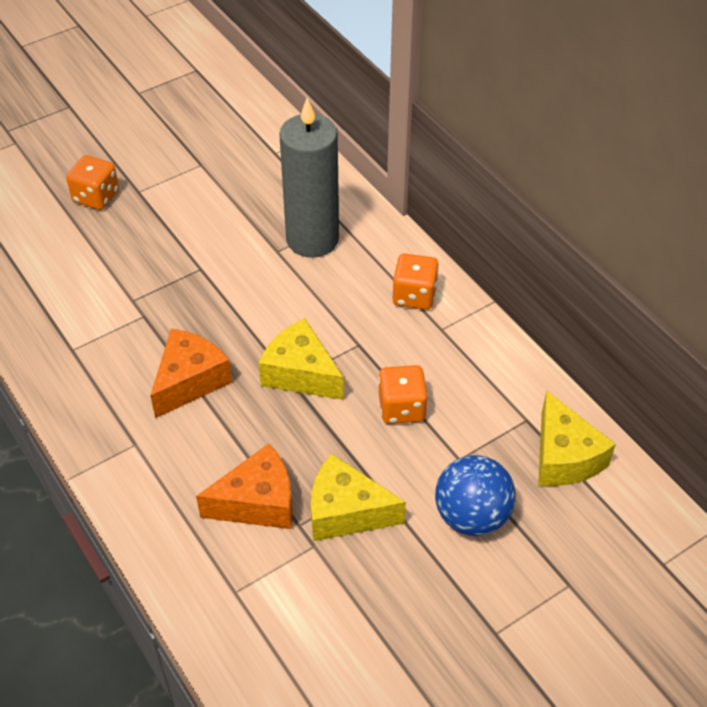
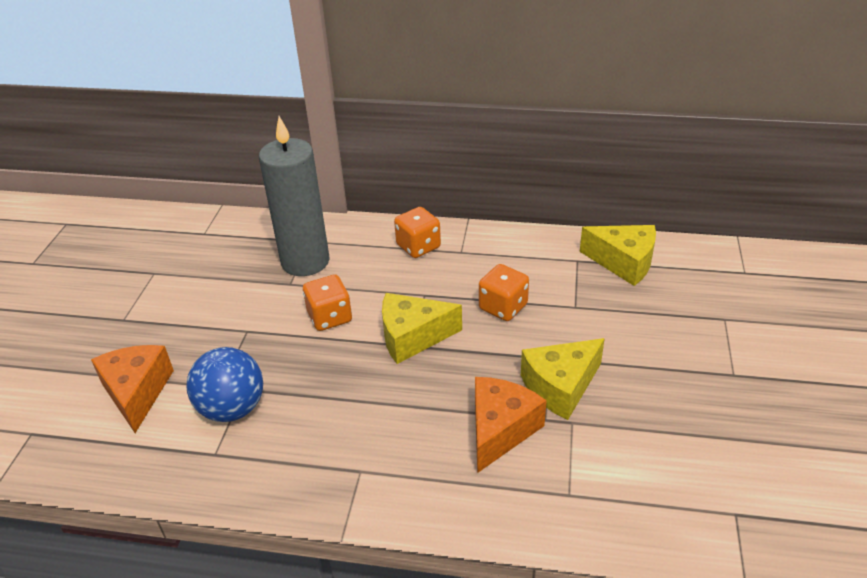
camera: 45 degrees left, 10 degrees down
(96, 197) = (89, 345): orange dice -> orange dice (330, 317)
(189, 381) = (342, 400): orange cheese -> orange cheese (137, 392)
(472, 516) = (628, 328): blue ball -> blue ball (232, 408)

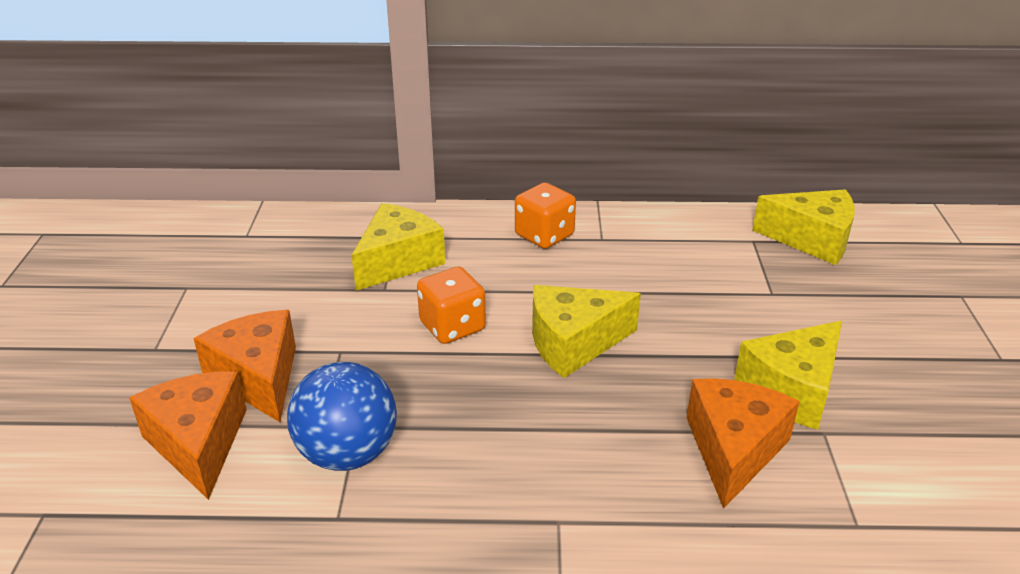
camera: 10 degrees left, 5 degrees down
(186, 347) = (258, 378): none -> orange cheese
(305, 261) = (398, 261): grey candle -> yellow cheese
(503, 307) = (680, 299): orange dice -> none

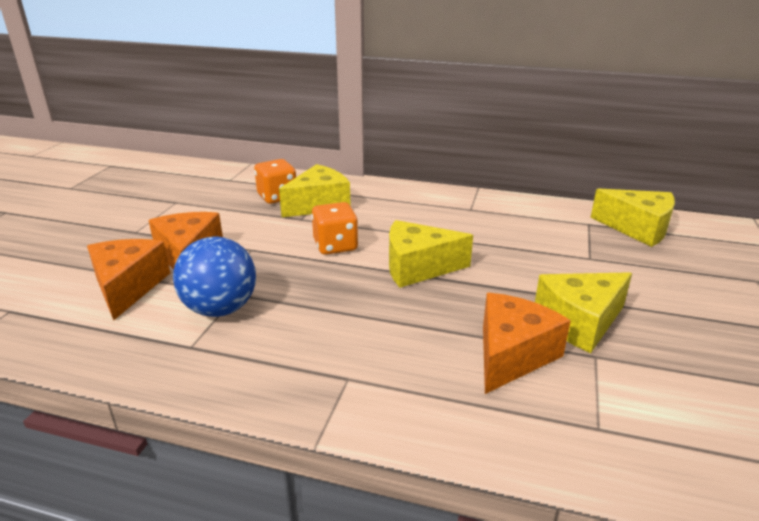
camera: 15 degrees right, 5 degrees down
(544, 235) = (429, 202): orange dice -> orange dice (277, 197)

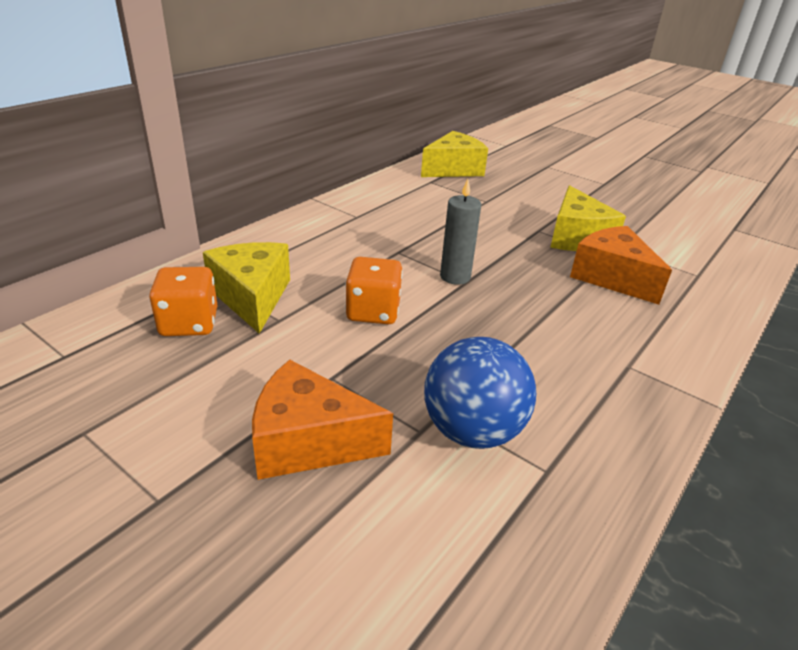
camera: 70 degrees left, 5 degrees up
(128, 287) = (362, 525): orange cheese -> none
(418, 267) = (455, 277): yellow cheese -> grey candle

